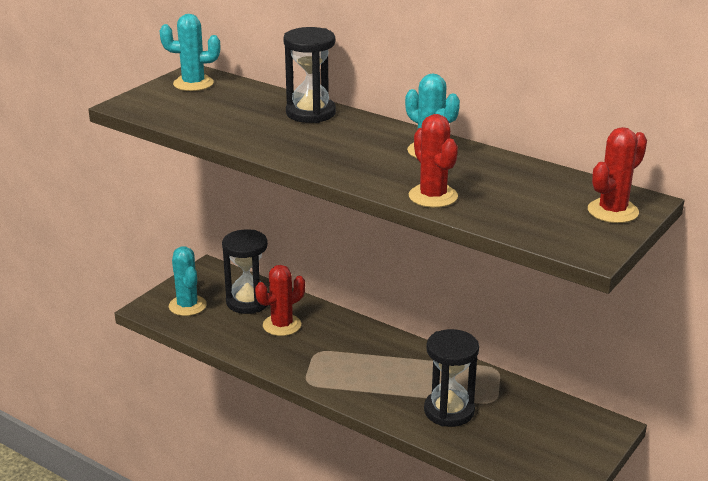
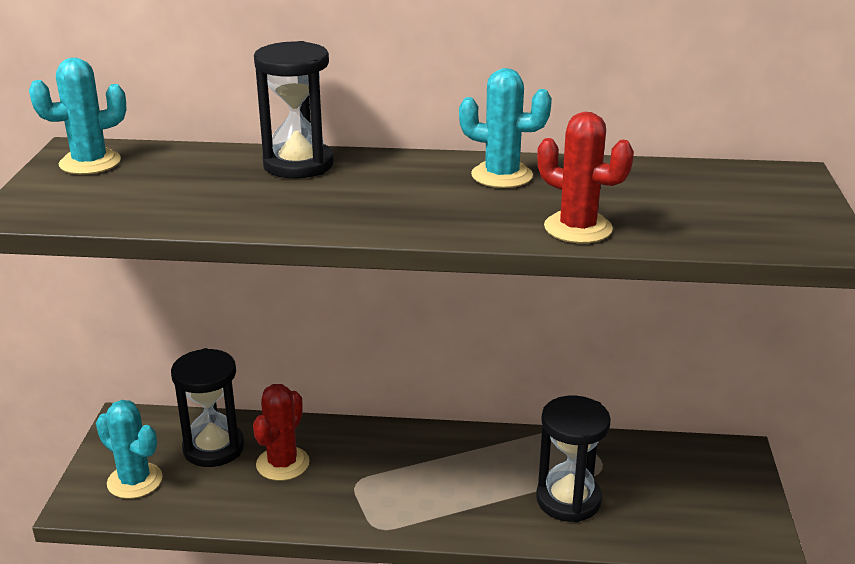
camera: 30 degrees left, 0 degrees up
(612, 211) = (782, 193): red cactus -> none

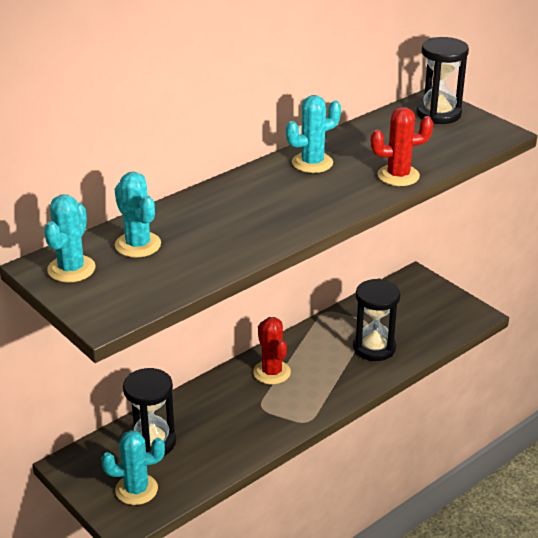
camera: 45 degrees left, 5 degrees up
(180, 170) = (138, 245): none -> turquoise cactus
(282, 464) = (206, 424): red cactus -> red cactus (272, 372)
(298, 164) = (197, 208): black hourglass -> black hourglass (438, 114)

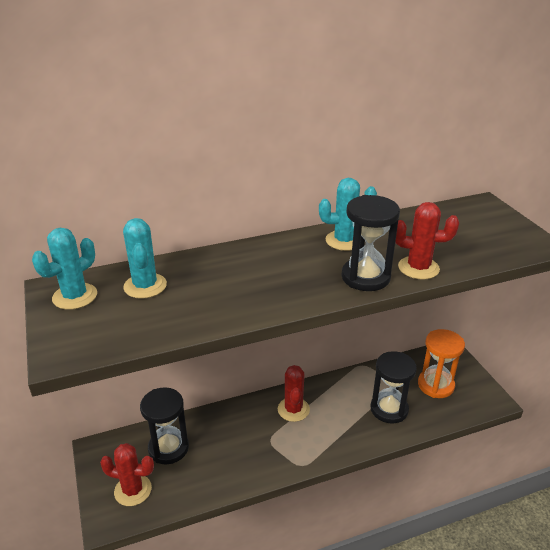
camera: 20 degrees right, 0 degrees up
(136, 489) = (133, 490): turquoise cactus -> red cactus
(413, 313) = (435, 385): none -> orange hourglass
(438, 114) = (485, 217): black hourglass -> black hourglass (365, 277)

